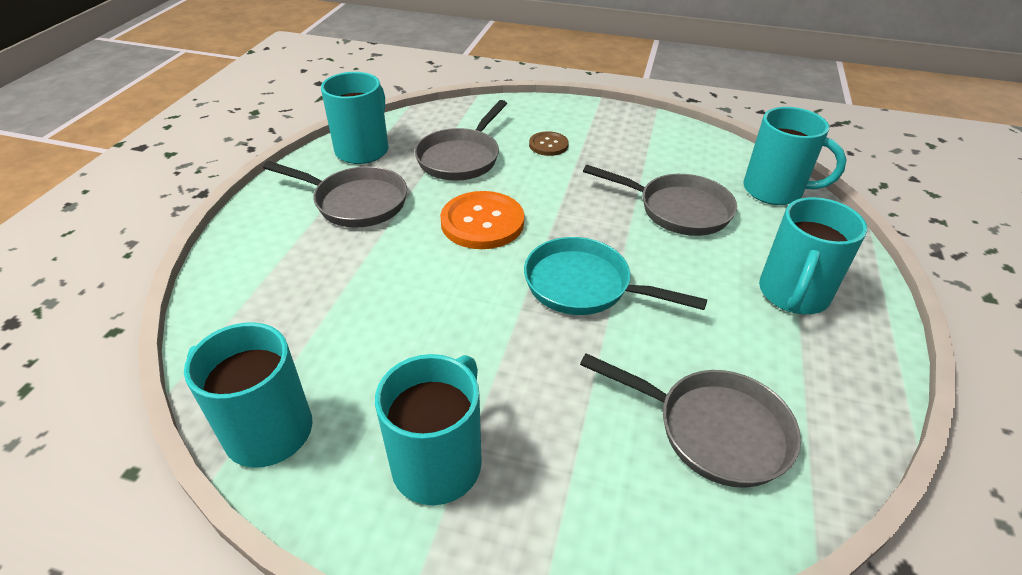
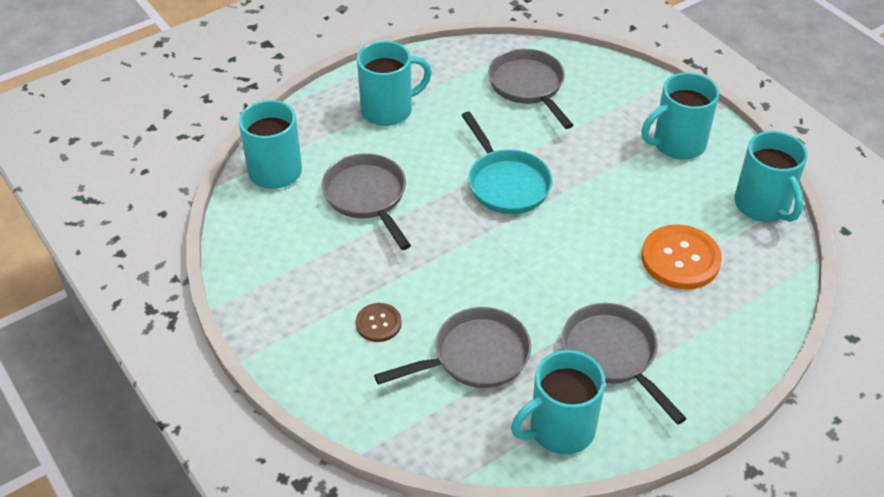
camera: 140 degrees left, 5 degrees up
(482, 222) = (524, 271): orange button -> orange button (680, 259)

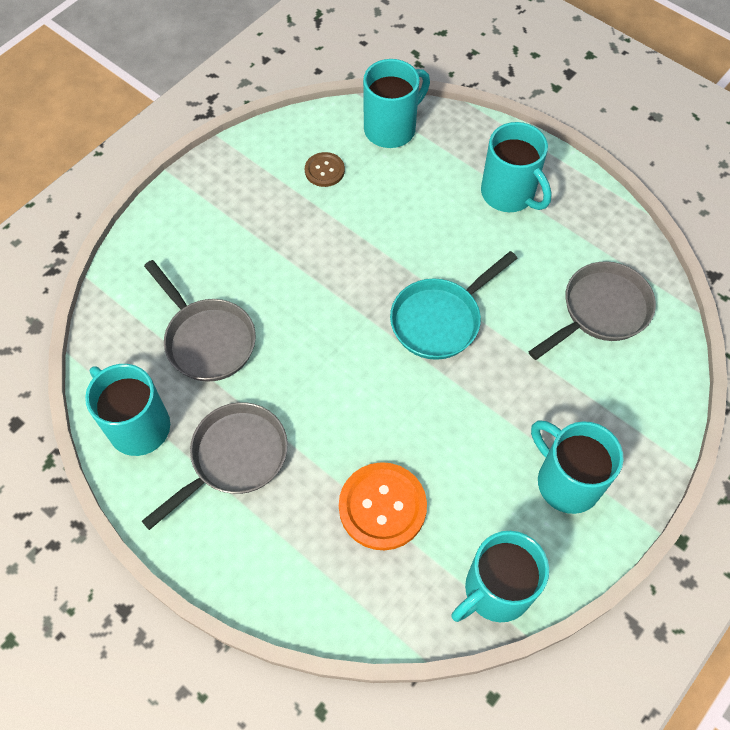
camera: 75 degrees right, 15 degrees up
(367, 197) = (380, 207): grey pan -> none
(378, 323) = (228, 256): brown button -> brown button (324, 170)

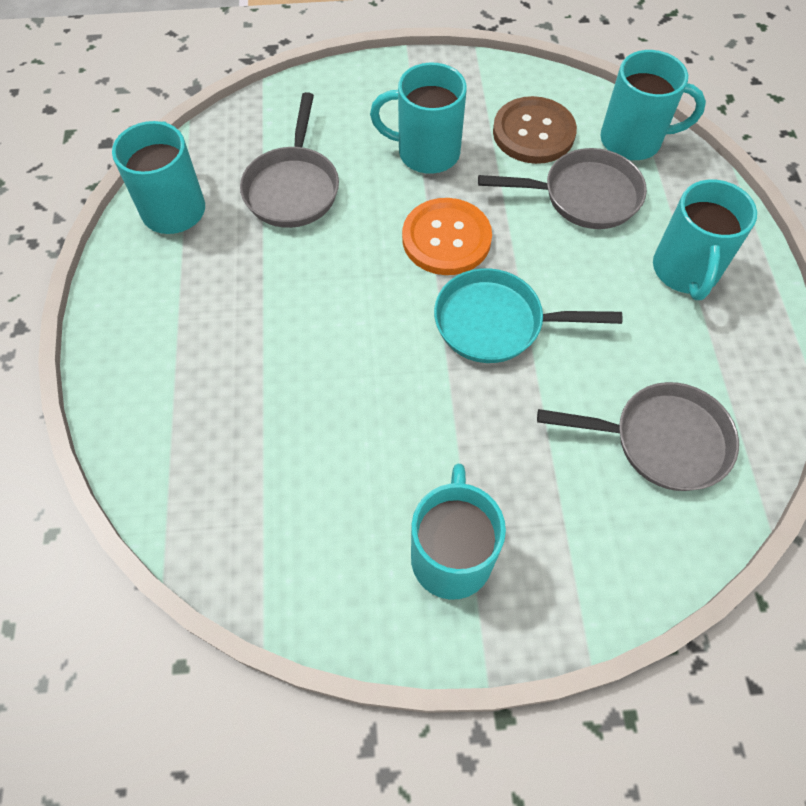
camera: 45 degrees right, 0 degrees up
(234, 458) = (210, 288): grey pan -> grey pan (584, 196)
(324, 170) = (533, 132): brown button -> brown button, size x1.80
(382, 507) = (273, 426): orange button -> orange button (446, 238)
(495, 591) = (281, 582): turquoise mug -> turquoise mug (425, 152)

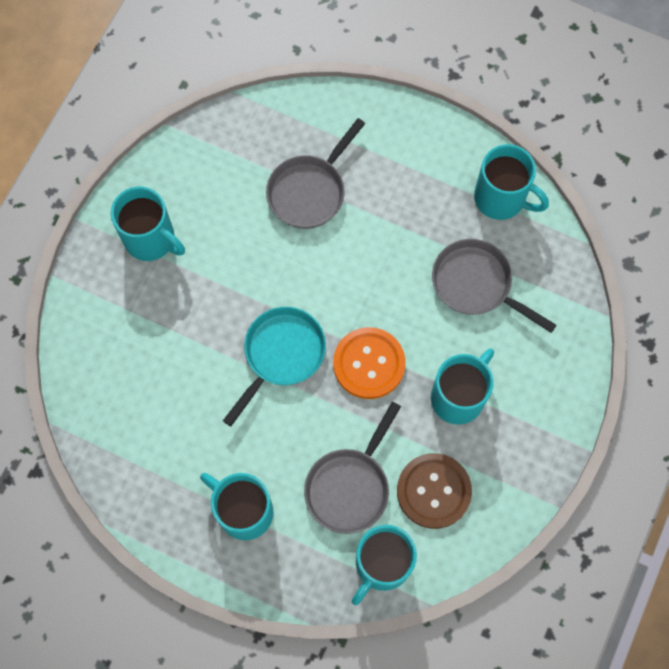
camera: 120 degrees right, 10 degrees up
(662, 440) = (139, 401): grey pan -> grey pan (309, 191)

